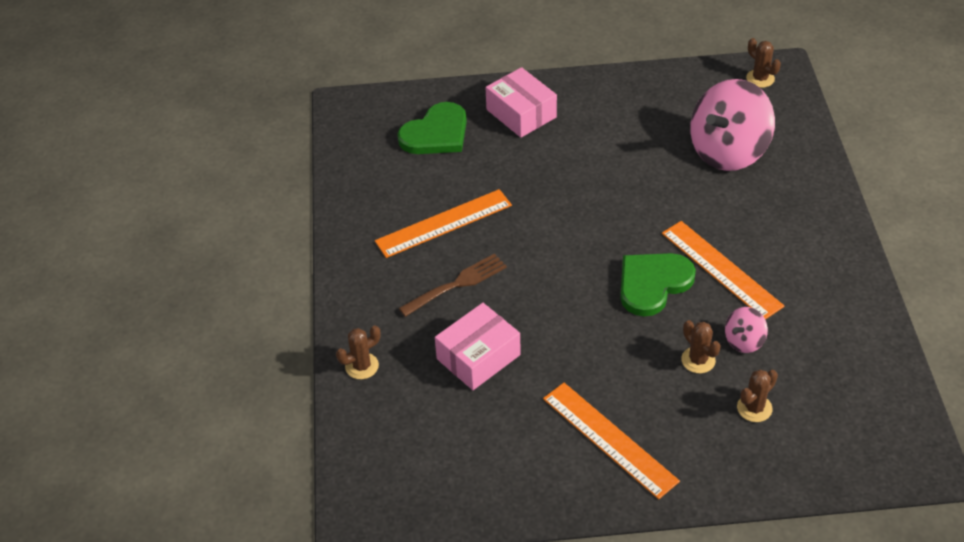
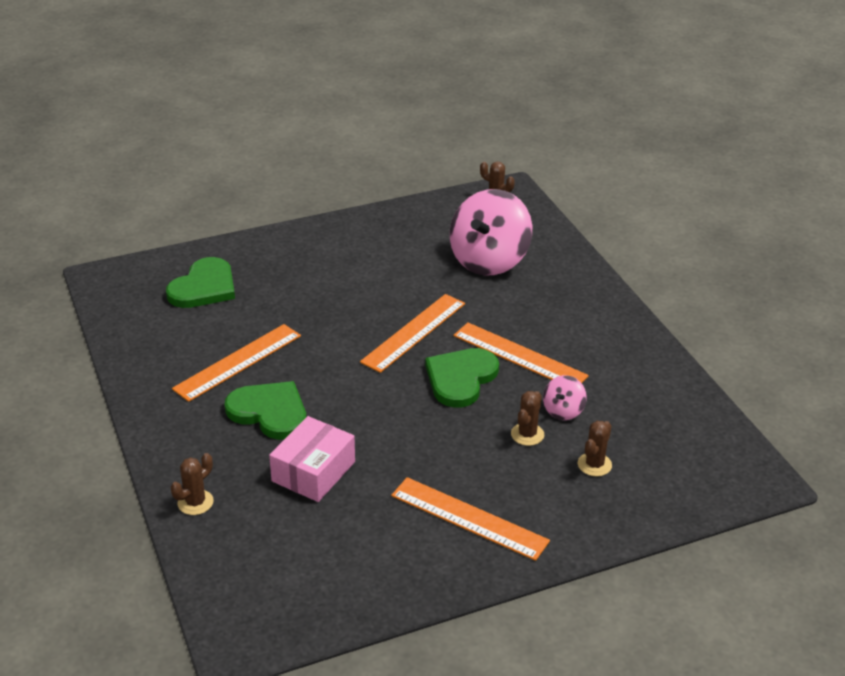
camera: 20 degrees left, 10 degrees down
(457, 284) = (269, 412): brown fork -> green heart
(521, 113) = (283, 258): pink box -> none
(623, 222) = (414, 332): none -> orange ruler
(698, 360) = (527, 434): brown cactus -> brown cactus turned 75 degrees clockwise

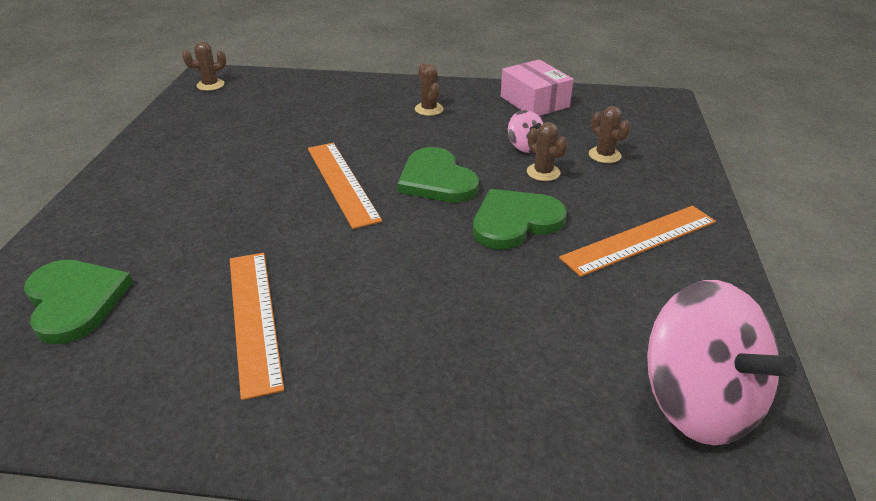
camera: 60 degrees left, 0 degrees up
(195, 502) = (493, 451): brown cactus -> brown cactus (429, 109)
(269, 412) = (372, 322): green heart -> green heart (515, 221)
(313, 471) = (504, 320): pink box -> pink box (534, 102)
(489, 260) = (288, 114): pink spinning top -> pink spinning top (699, 402)
(519, 356) = (434, 142): orange ruler -> none

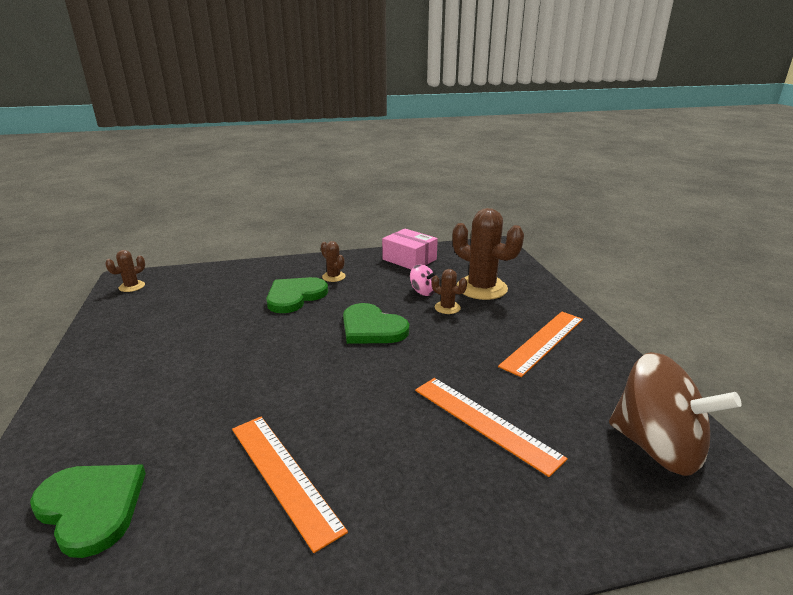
camera: 20 degrees left, 10 degrees down
(342, 182) = (296, 344): orange ruler -> orange ruler (485, 422)
(515, 221) = (450, 347): green heart -> green heart (295, 296)
(604, 155) = (482, 288): brown cactus -> brown cactus, size x2.09
(699, 402) = (657, 447): pink spinning top -> brown spinning top

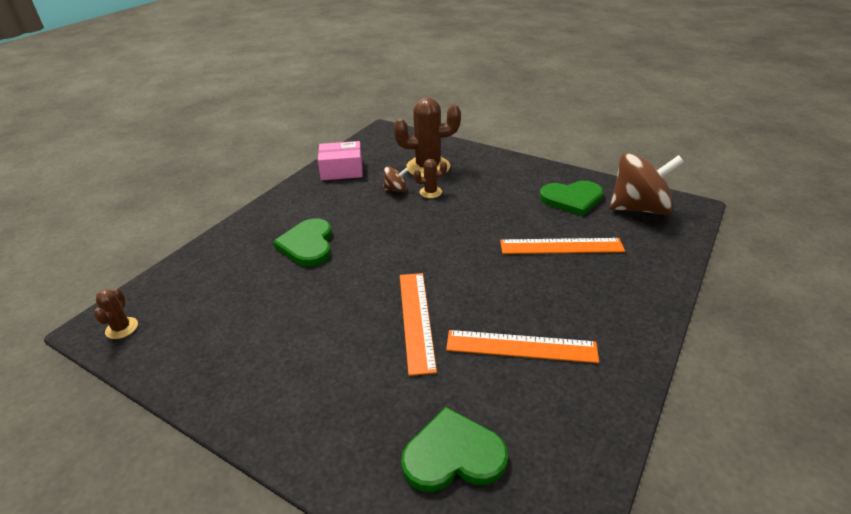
camera: 45 degrees left, 10 degrees up
(333, 277) = (308, 213): brown cactus -> none
(372, 328) = (408, 233): green heart -> green heart (572, 199)
(423, 292) = (395, 189): pink spinning top -> brown spinning top
(543, 342) = (516, 183): orange ruler -> orange ruler (416, 320)

